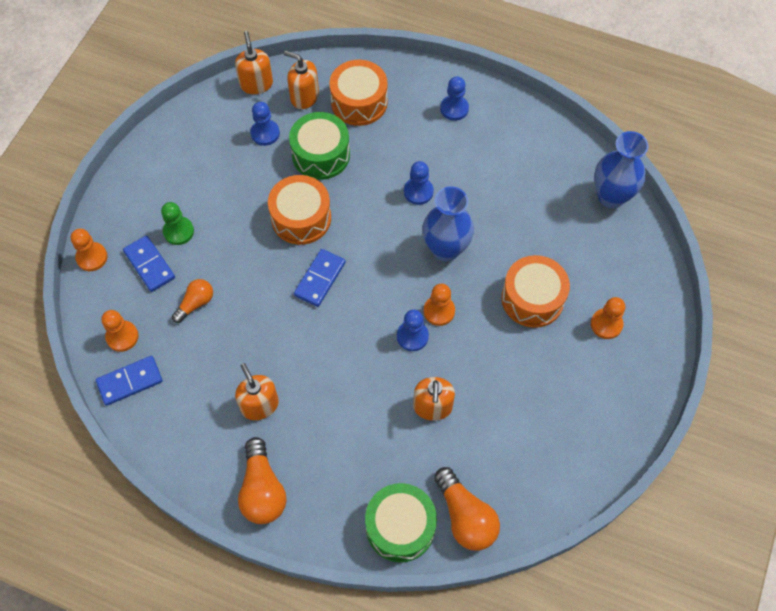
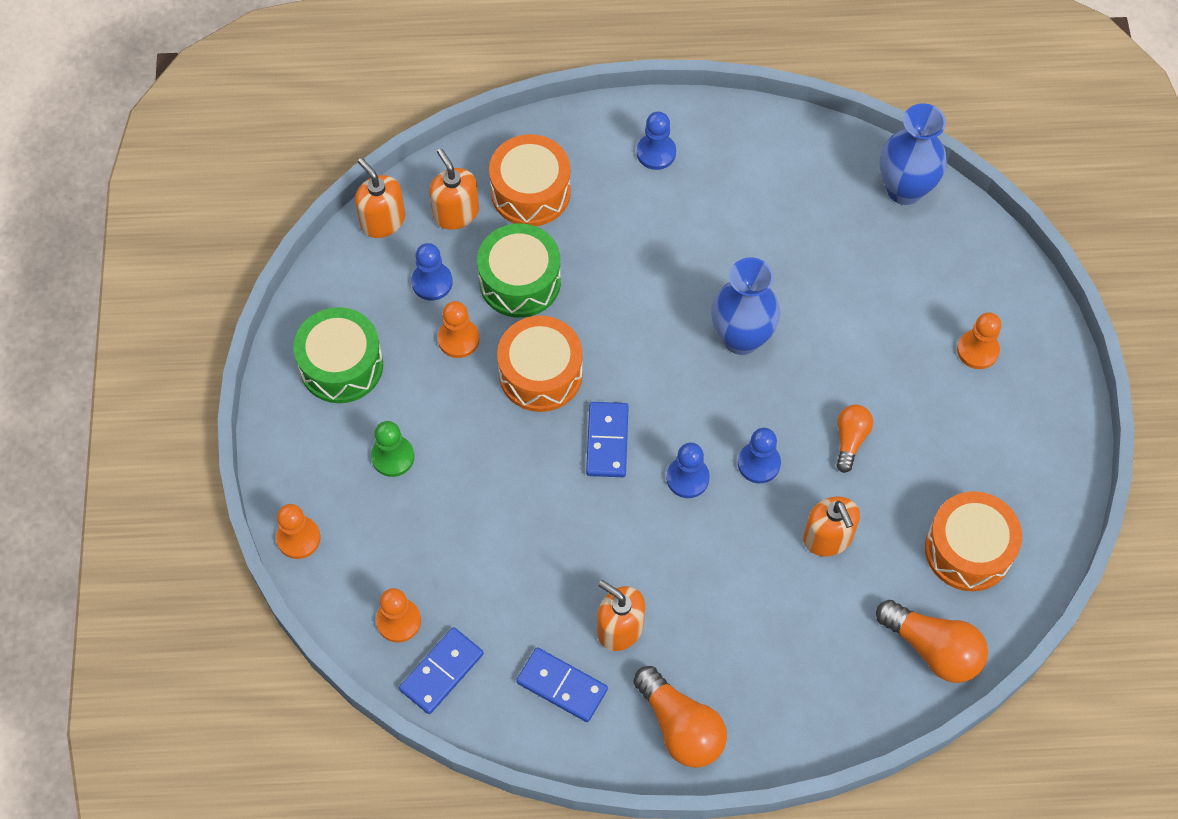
camera: 25 degrees left, 0 degrees up
(149, 265) = (380, 515): blue domino -> blue domino (562, 686)
(195, 303) = (468, 539): orange light bulb -> orange light bulb (850, 440)
(304, 97) = (456, 213): orange soap dispenser -> orange soap dispenser turned 60 degrees clockwise
(400, 527) = (865, 695): green drum -> green drum (341, 365)
(418, 192) = (669, 279): blue pawn -> blue pawn (687, 478)
(439, 311) = (774, 419): orange pawn -> orange pawn (458, 339)
(532, 299) = (876, 356): orange drum -> orange drum (968, 550)

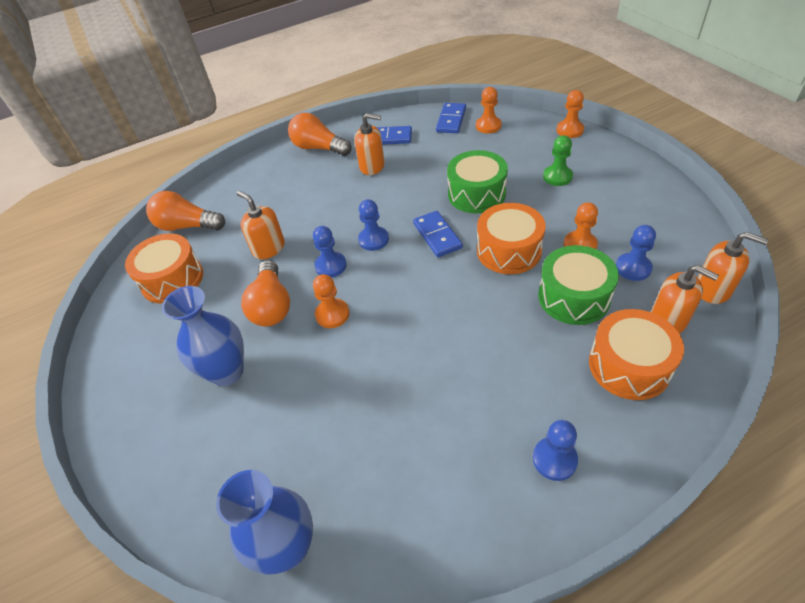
camera: 160 degrees right, 15 degrees down
(341, 365) = (635, 201): green drum -> green drum (476, 194)
(741, 338) = (382, 334): blue vase -> blue vase (227, 372)
(850, 440) = (272, 305): orange light bulb -> orange light bulb, size x1.64
(977, 350) = (183, 413): orange pawn -> orange pawn (332, 314)

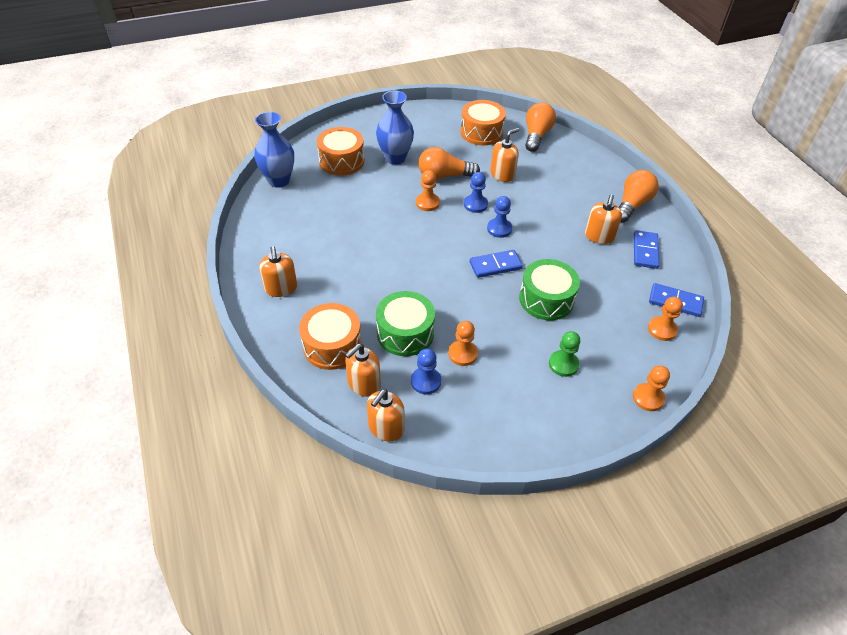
camera: 90 degrees right, 0 degrees up
(508, 250) = (467, 306): orange drum -> orange drum (341, 161)
(554, 459) = (281, 288): blue pawn -> orange soap dispenser

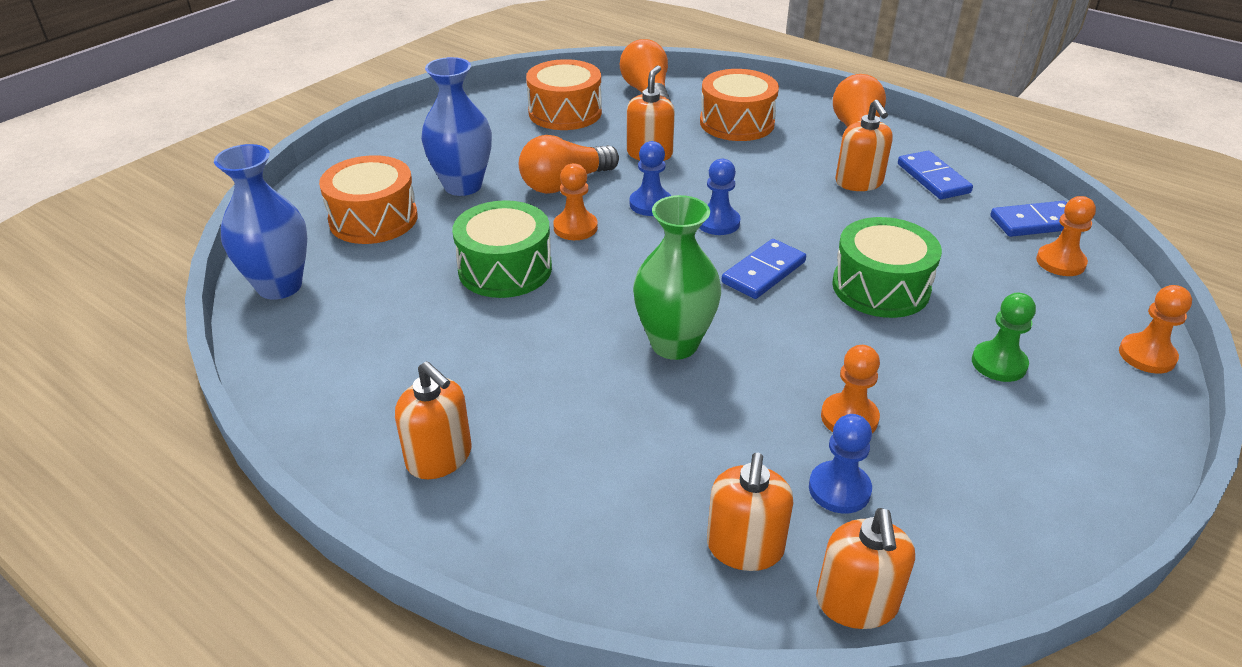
camera: 30 degrees left, 10 degrees down
(332, 346) = (626, 511): orange drum -> orange drum (737, 123)
(405, 333) = (730, 429): green drum -> green drum (505, 269)
(418, 283) = (674, 344): none -> green vase

